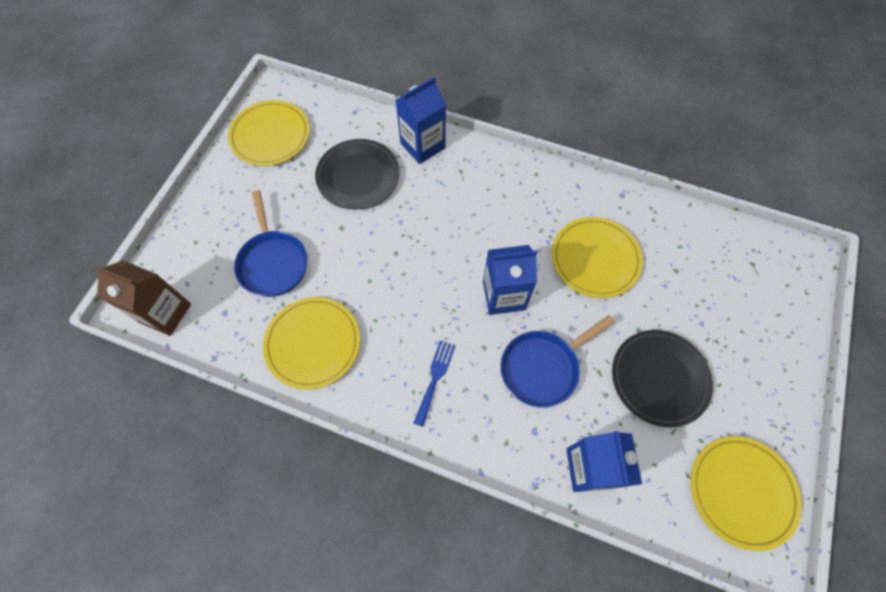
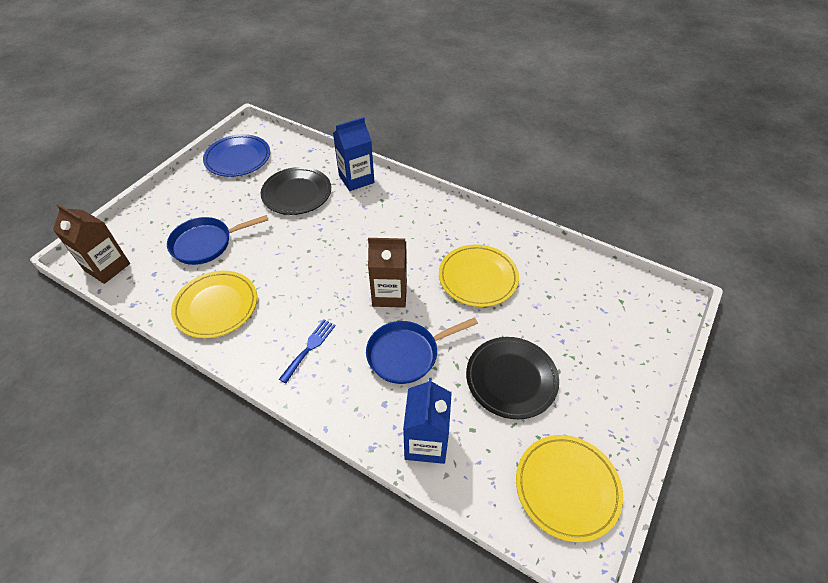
camera: 10 degrees right, 15 degrees down
(270, 136) = (238, 158): yellow plate -> blue plate
(273, 262) = (206, 243): blue pan -> blue pan turned 75 degrees clockwise
(504, 295) = (389, 294): blue carton -> brown carton

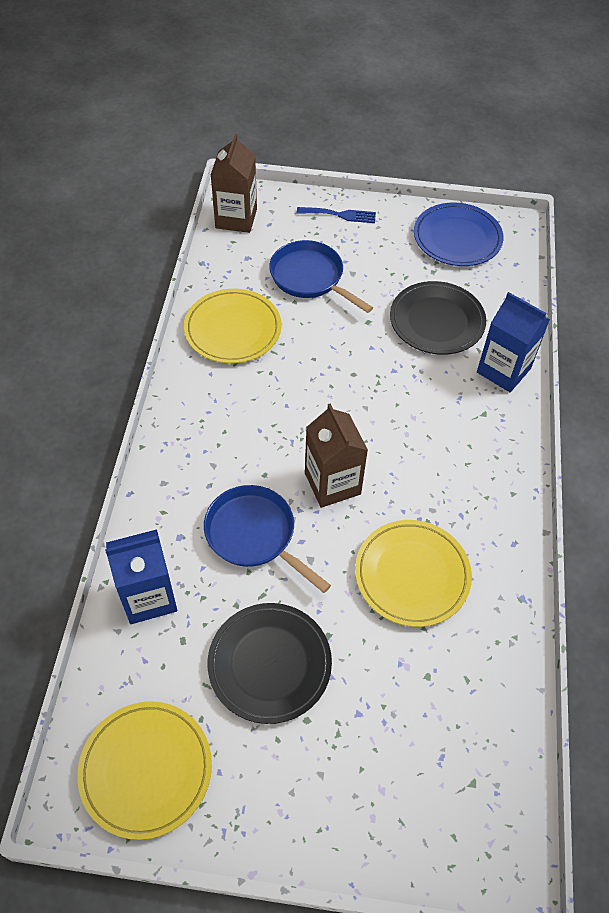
camera: 65 degrees right, 5 degrees up
(309, 348) = (219, 436): blue fork -> blue fork (340, 215)

